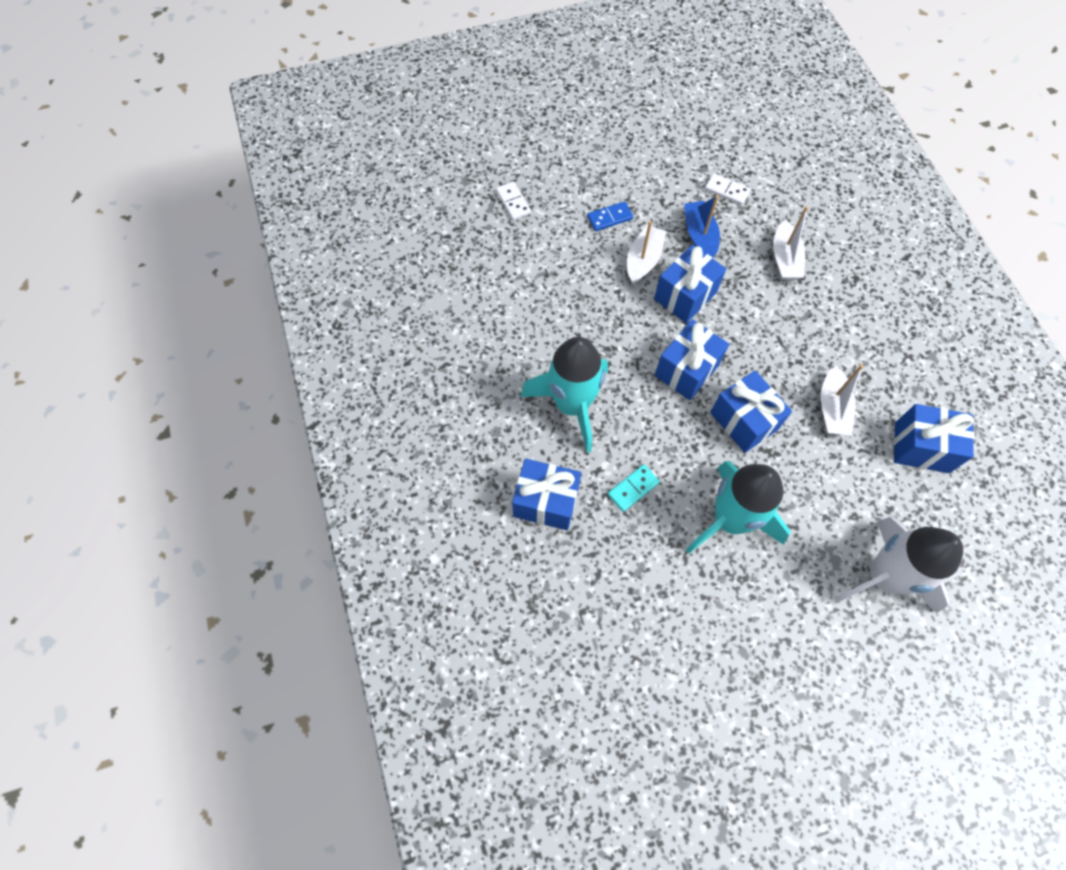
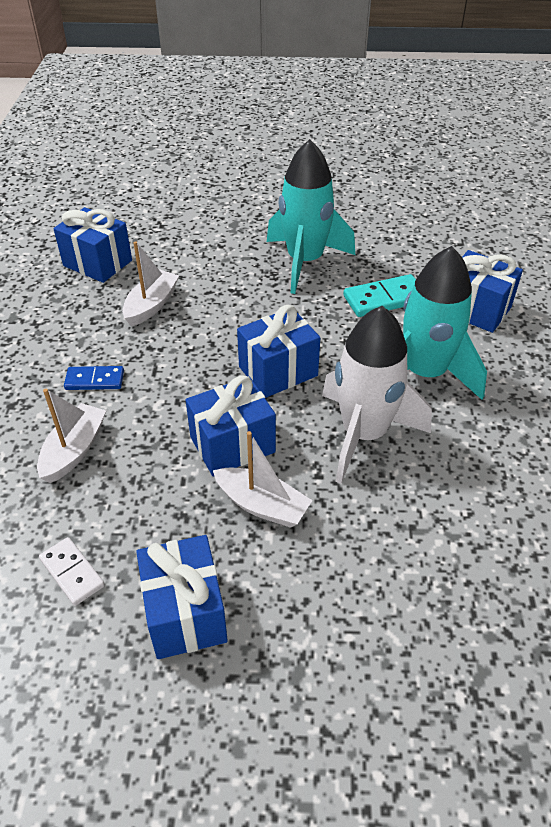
camera: 160 degrees left, 20 degrees down
(513, 202) = (437, 671): white domino -> none
(609, 218) = (280, 586): blue domino -> blue domino (94, 380)
(633, 489) = (384, 299): turquoise domino -> turquoise domino, size x1.53
(643, 260) = (262, 505): white boat -> white boat turned 105 degrees counterclockwise
(699, 235) = (162, 515): blue boat -> none
(744, 421) = (245, 318): blue gift -> blue gift (185, 613)
(883, 576) = (204, 210): white rocket -> white rocket (364, 434)

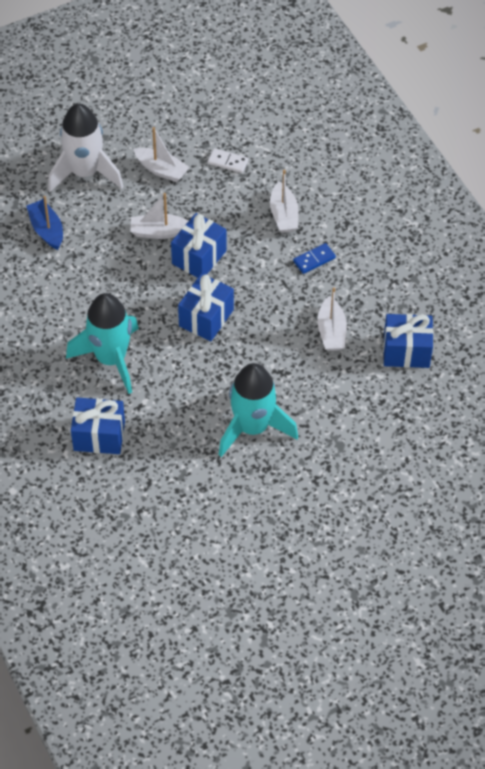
camera: 150 degrees right, 10 degrees up
(185, 613) = (161, 170): blue gift -> white boat
(364, 434) = (127, 297): white rocket -> white rocket (85, 172)
(384, 299) = (170, 416): turquoise domino -> none
(440, 593) = (47, 230): none -> blue boat

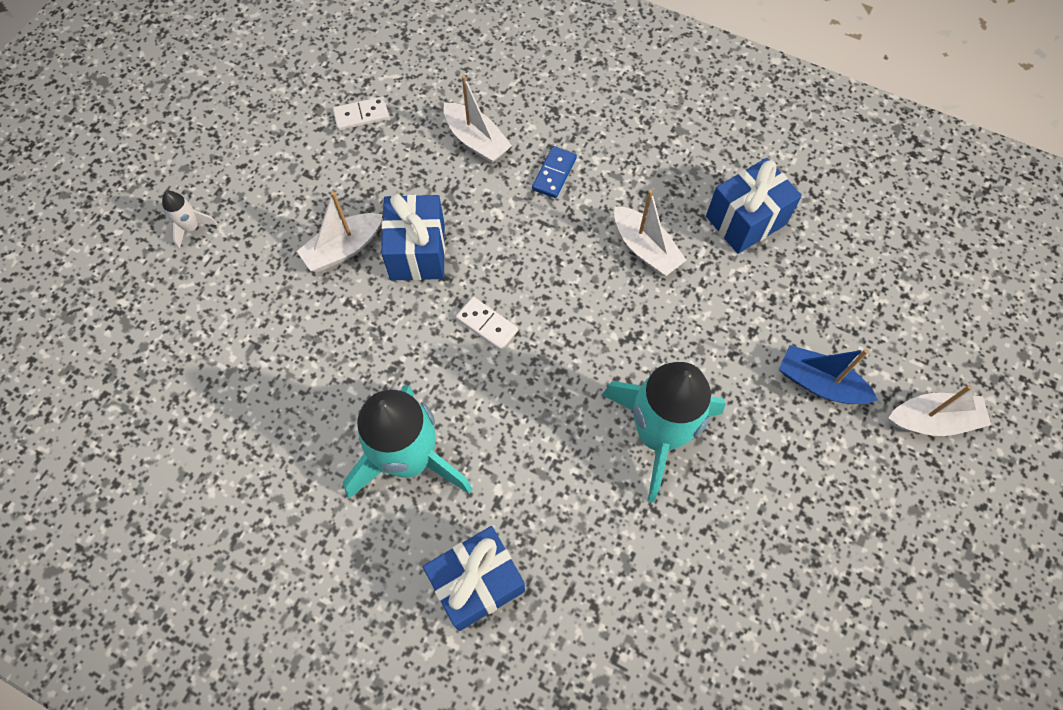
camera: 35 degrees left, 10 degrees up
(47, 230) = (193, 333): blue boat -> blue boat (819, 383)
(85, 172) = (191, 227): white rocket -> white rocket, size x0.41
(161, 170) = (288, 169): white boat -> white boat (933, 420)
(206, 318) = (487, 324): blue gift -> white domino

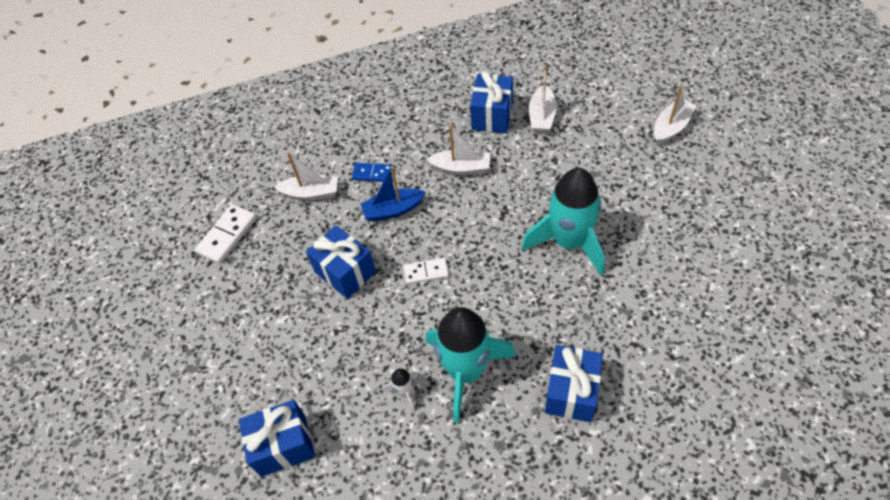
camera: 40 degrees left, 10 degrees down
(191, 227) = (190, 381): white rocket -> white rocket (405, 392)
(196, 362) = (283, 445): none -> blue gift
(343, 249) = (301, 308): white boat -> white boat (542, 116)
(361, 115) = (227, 235): white domino -> white domino, size x1.53
(554, 173) = (373, 174): blue domino -> blue domino turned 60 degrees counterclockwise
(819, 383) = (609, 155): blue boat -> blue boat (393, 210)

